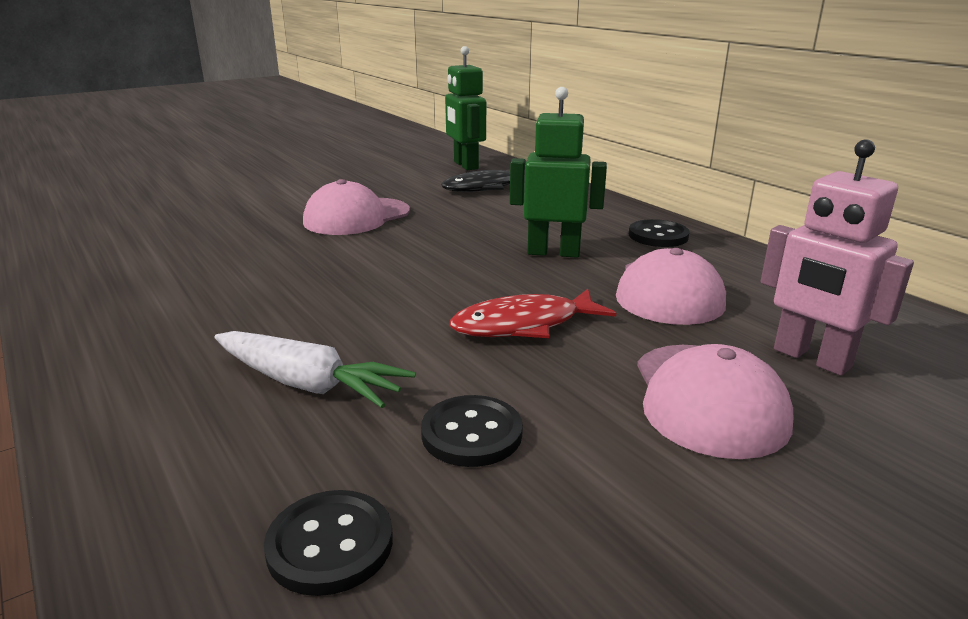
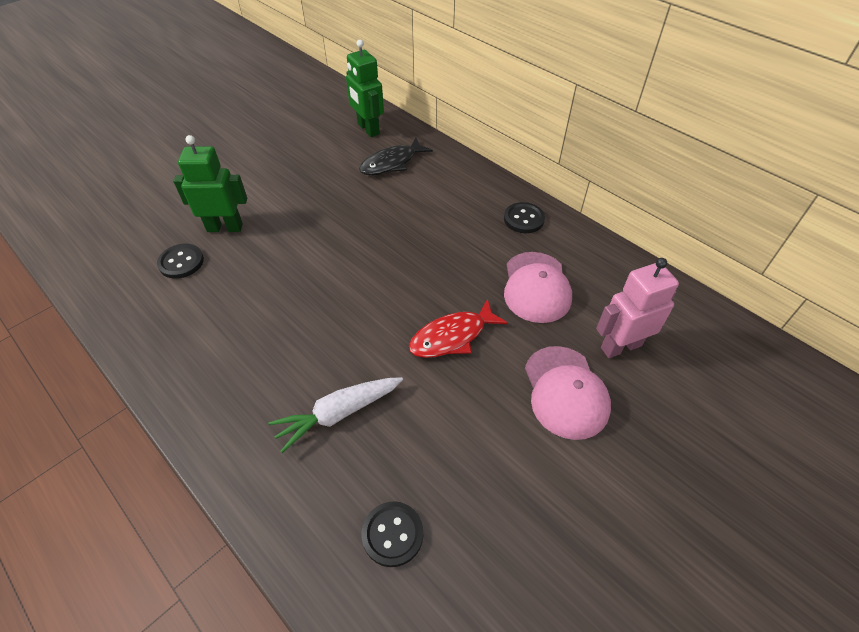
camera: 10 degrees left, 25 degrees up
(308, 384) = (338, 414): white carrot -> white carrot turned 135 degrees clockwise
(357, 217) = (306, 218): pink cap -> none
(471, 433) = (443, 442): black button -> black button (181, 262)
(553, 252) = (457, 249): green robot -> green robot (225, 227)
(811, 358) = (620, 346): pink robot -> pink robot turned 120 degrees clockwise

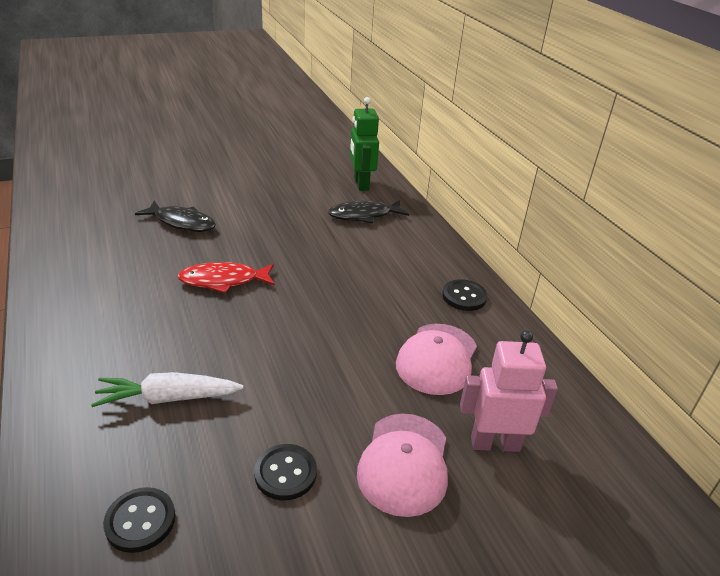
camera: 20 degrees right, 15 degrees down
(181, 262) = (127, 237): black button -> black button (285, 473)
(225, 227) = (182, 222): green robot -> black fish
(452, 336) = (321, 372): red fish -> red fish (223, 281)

